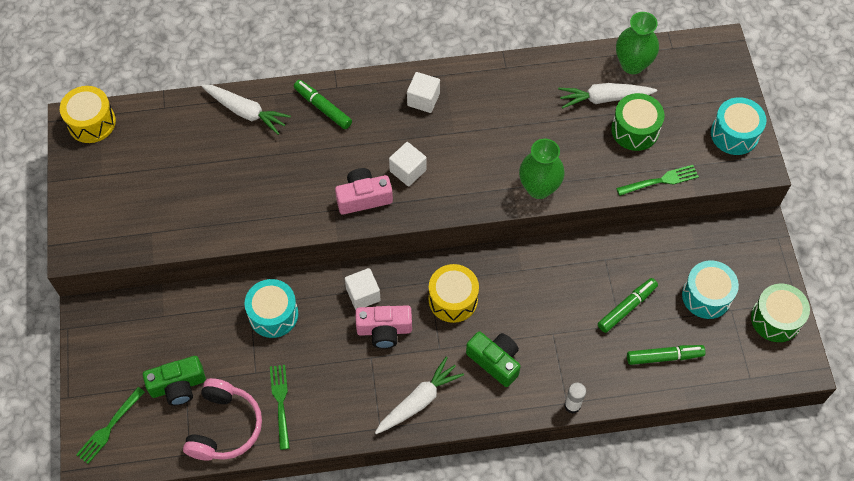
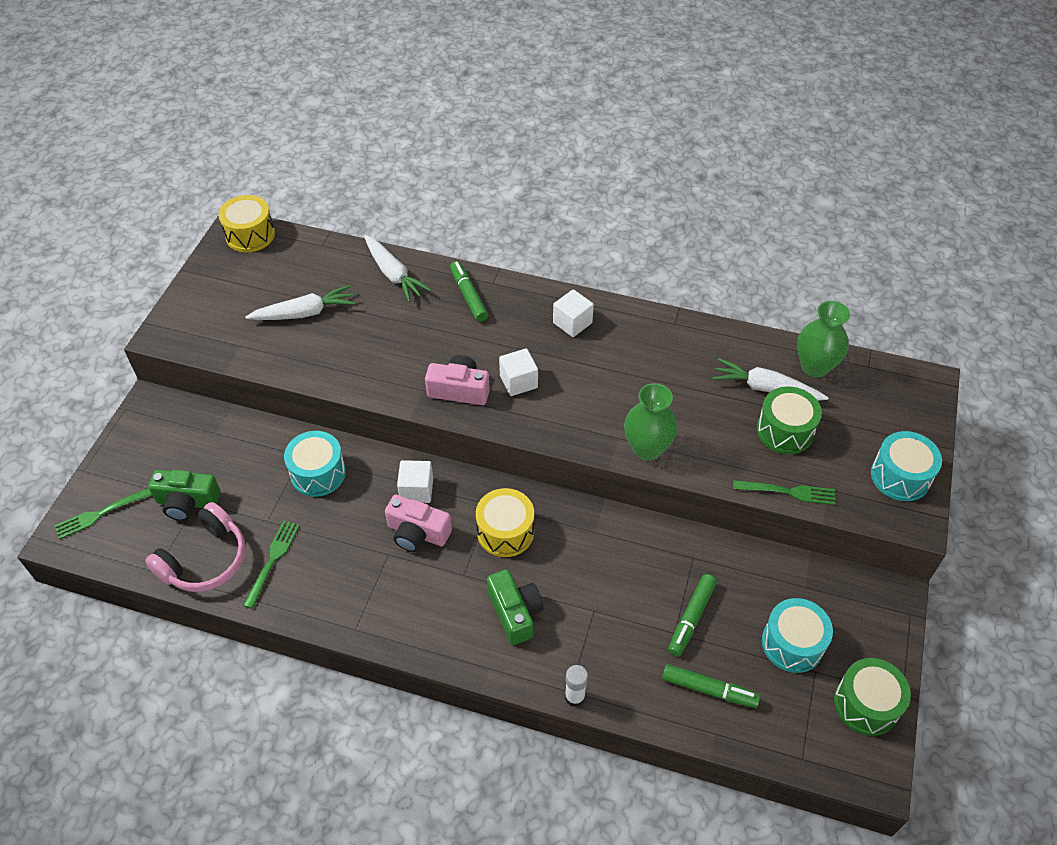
camera: 25 degrees right, 10 degrees down
(418, 401) = (411, 619): white carrot -> white carrot (304, 313)
(626, 308) = (691, 618): green marker -> green marker turned 135 degrees clockwise

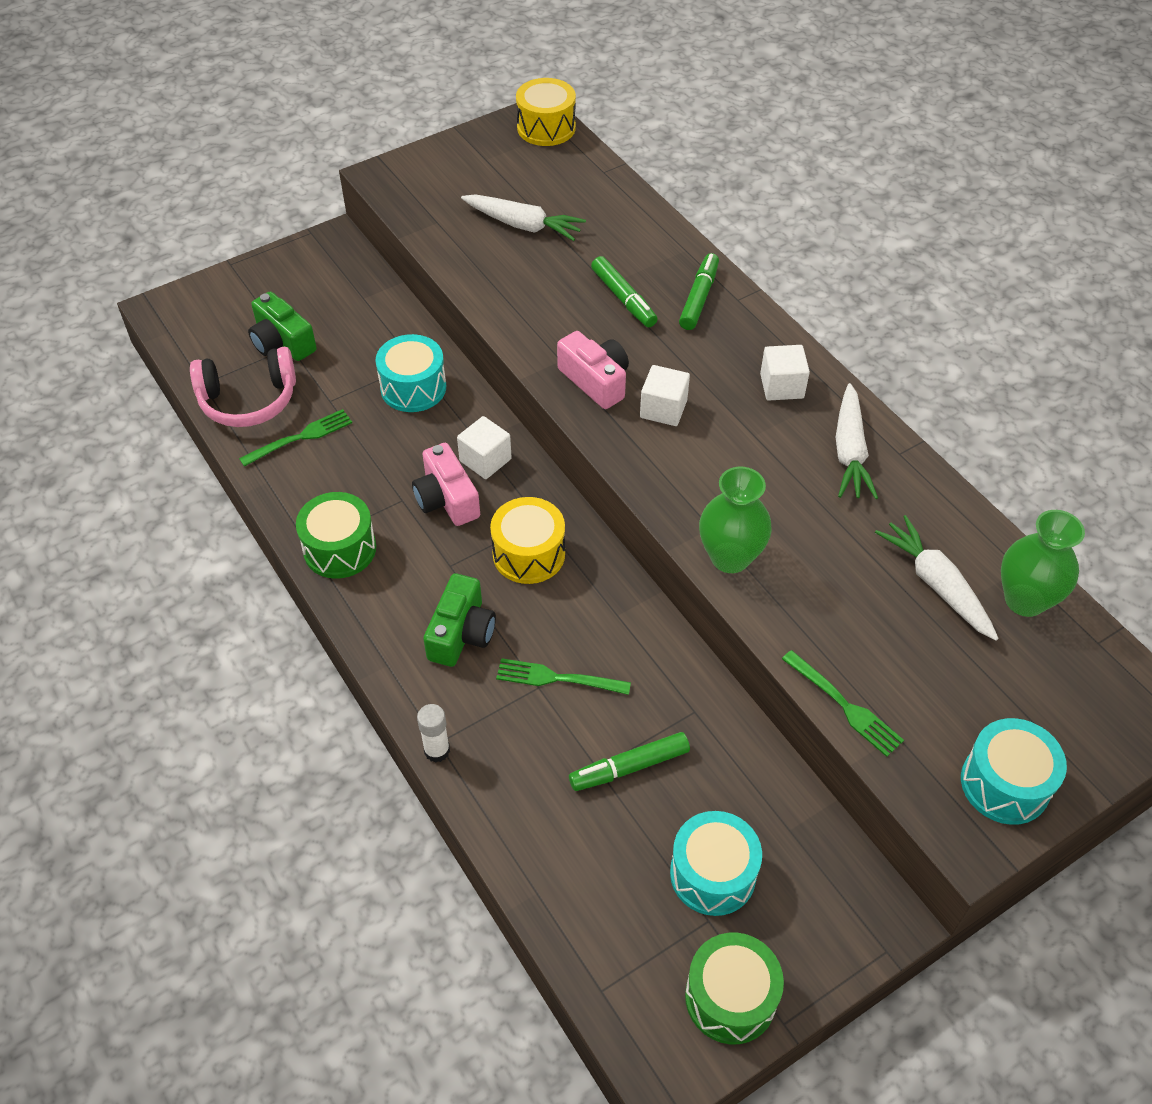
camera: 40 degrees right, 0 degrees up
(101, 513) = (208, 308): green fork -> green fork (557, 678)
(393, 274) = (644, 236): white carrot -> white carrot (850, 451)
(708, 689) = (574, 847): green marker -> green marker (623, 298)
(785, 431) = (911, 642): green drum -> green drum (340, 549)

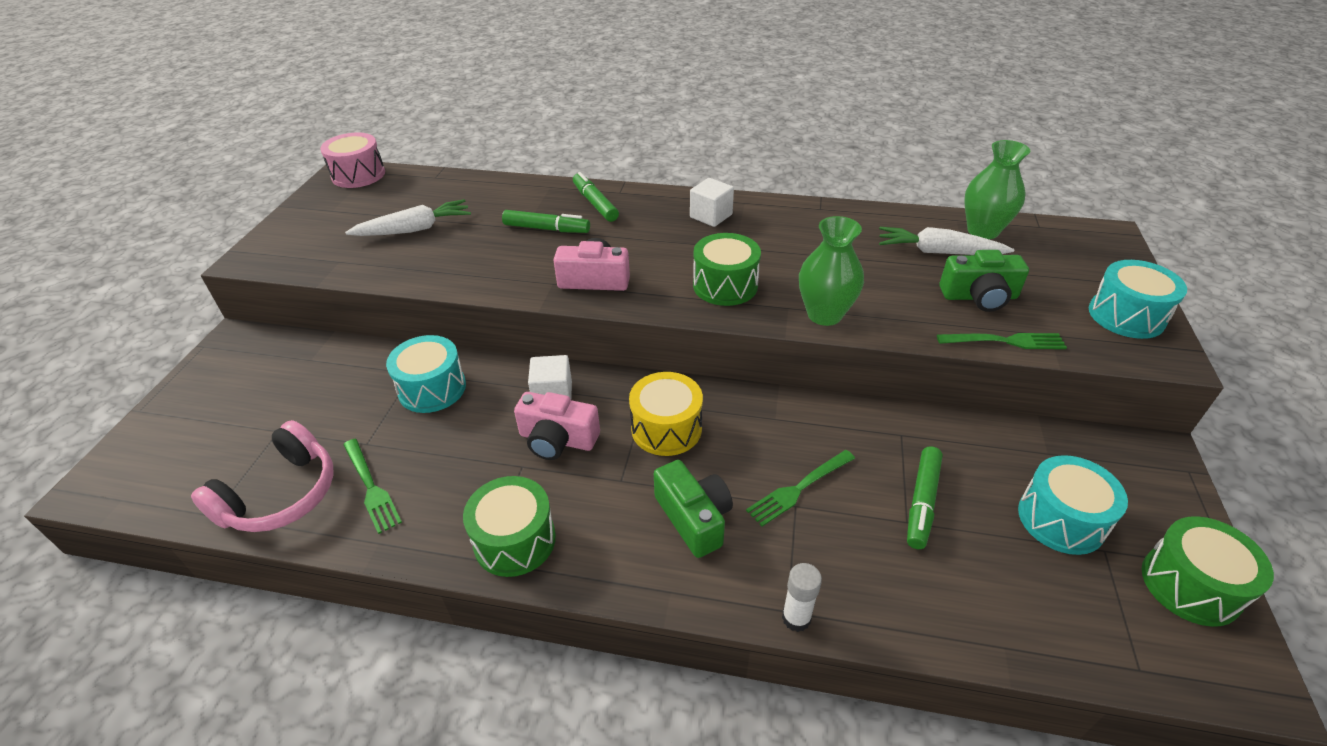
camera: 45 degrees left, 10 degrees down
(282, 342) = (266, 432): green camera -> green camera (979, 296)
(300, 437) = (371, 487): green fork -> green fork turned 135 degrees clockwise
(546, 128) = (358, 175): yellow drum -> pink drum
(663, 409) = (661, 267): white cube -> none
(690, 466) = (725, 285): none -> green drum
(850, 451) = (796, 223): white carrot -> none

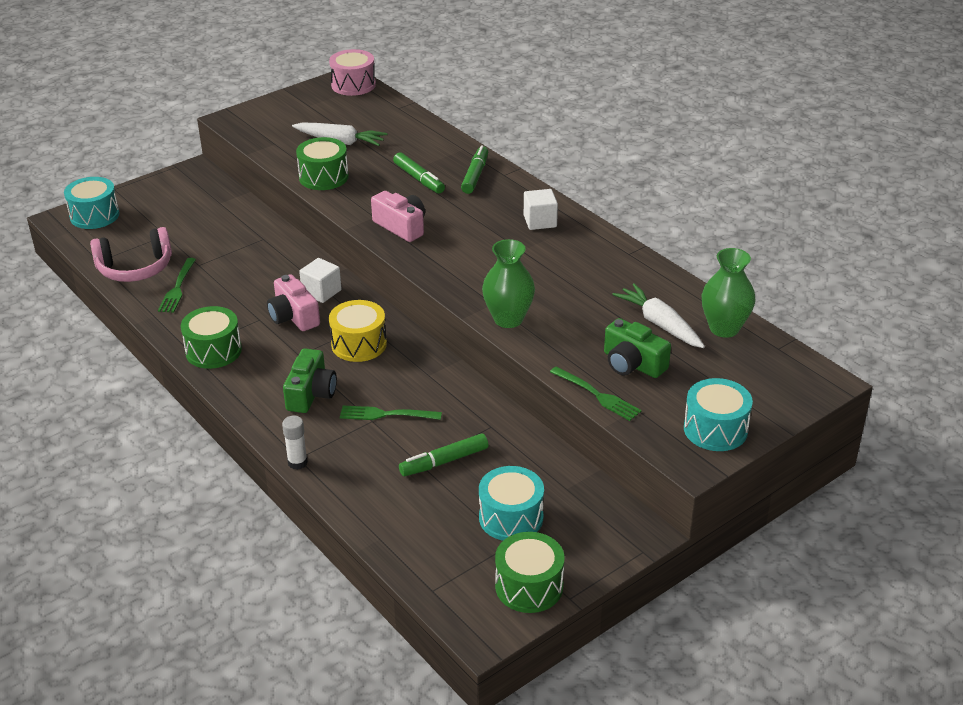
camera: 40 degrees right, 5 degrees down
(432, 388) = (263, 253): turquoise drum -> turquoise drum (94, 215)
(725, 285) = (475, 270): green drum -> green drum (323, 177)

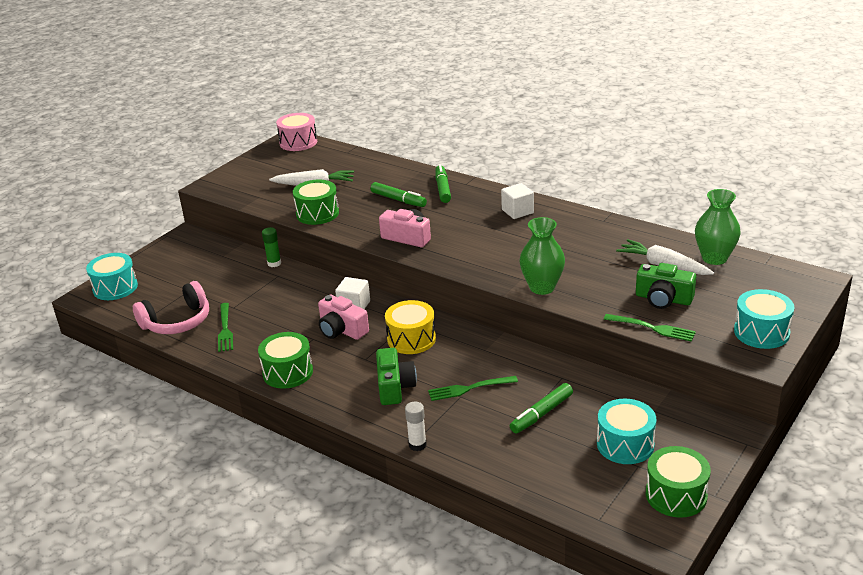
camera: 15 degrees left, 5 degrees down
(267, 223) = (274, 263): none -> green glue stick

